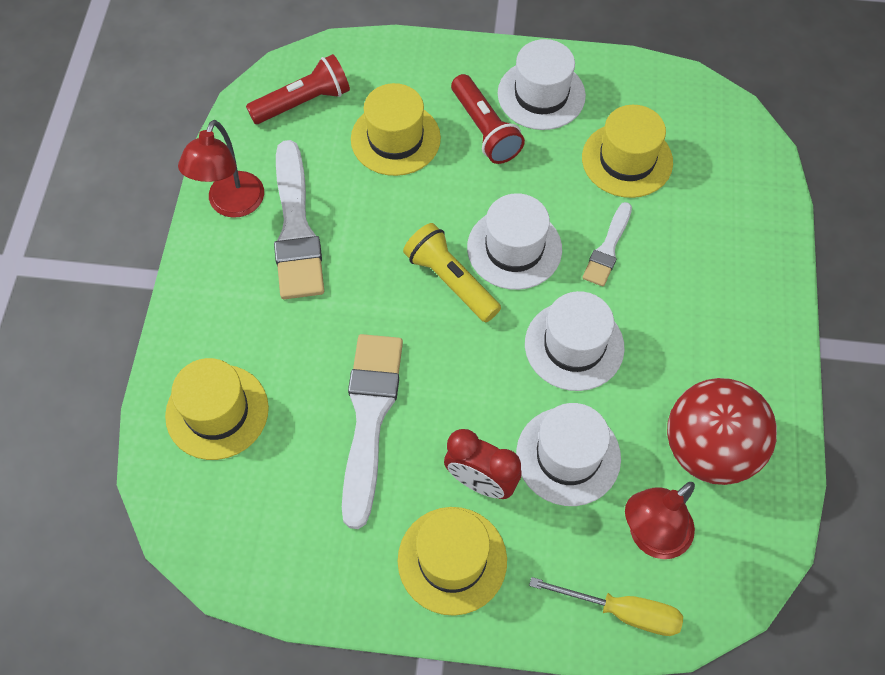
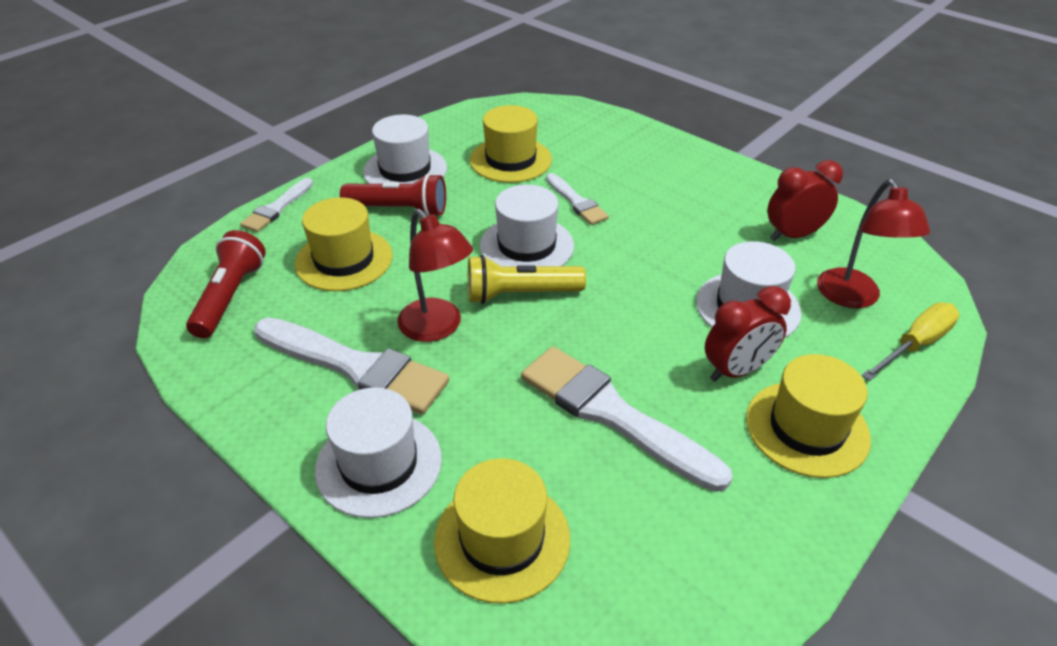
camera: 55 degrees left, 20 degrees down
(232, 205) = (272, 402): red lamp -> red lamp (437, 328)
(418, 50) = (277, 208): none -> white brush
(574, 345) = (647, 257): white hat -> white hat (379, 464)
(709, 449) = (793, 235): red ball -> red clock

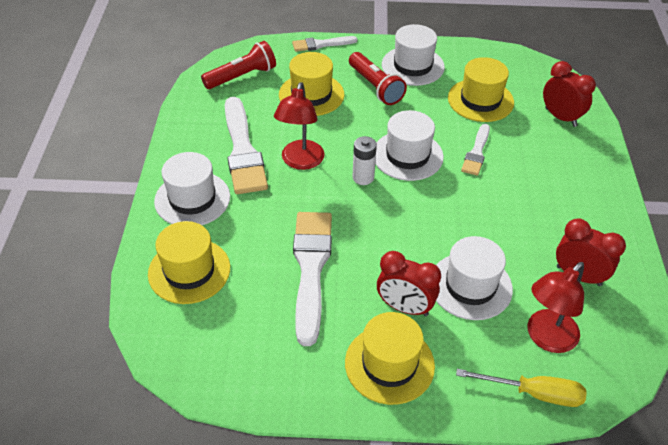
camera: 50 degrees right, 5 degrees up
(520, 294) = (363, 177): yellow flashlight -> white battery
(591, 133) = (560, 117): none -> red clock

